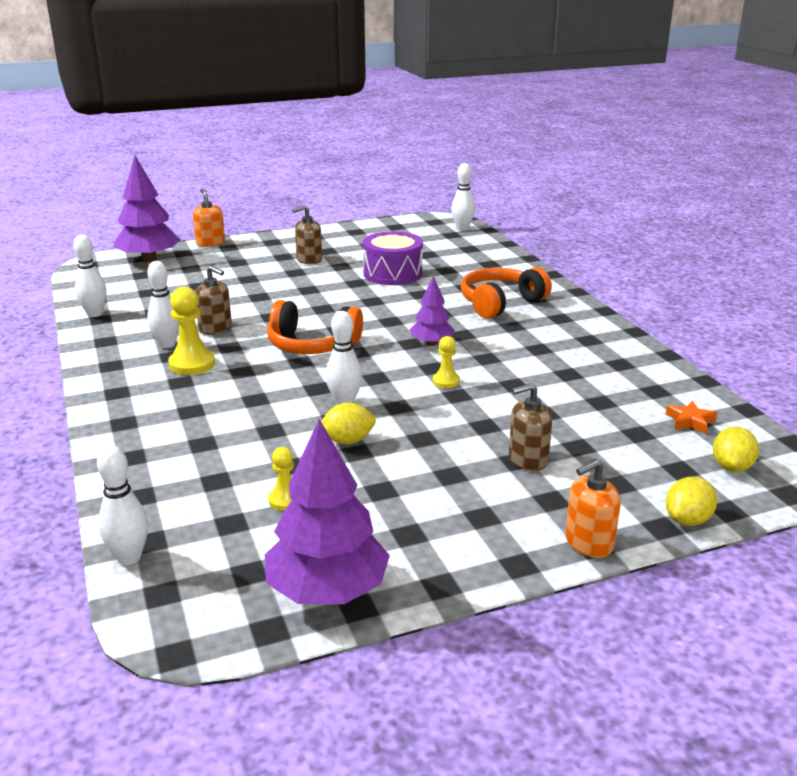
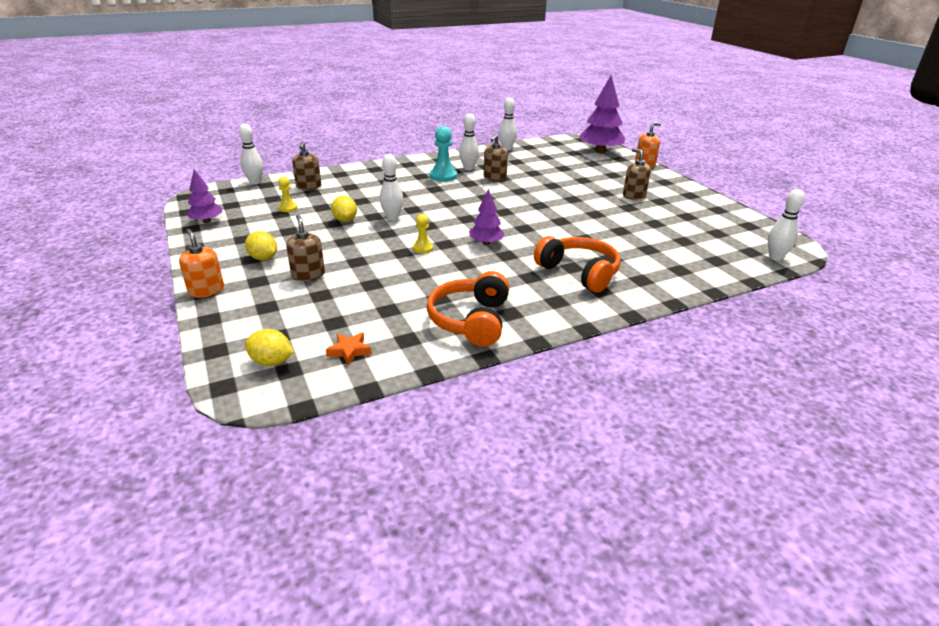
camera: 85 degrees right, 5 degrees up
(184, 487) = (308, 186): none -> brown soap dispenser
(192, 364) = (443, 176): yellow pawn -> turquoise pawn
(312, 345) = (475, 205): orange headphones -> orange headphones (470, 320)
(327, 591) = (206, 221): purple tree -> purple tree, size x0.56
(393, 273) = (623, 226): purple drum -> none
(687, 520) = (212, 330): yellow lemon -> yellow lemon (263, 258)

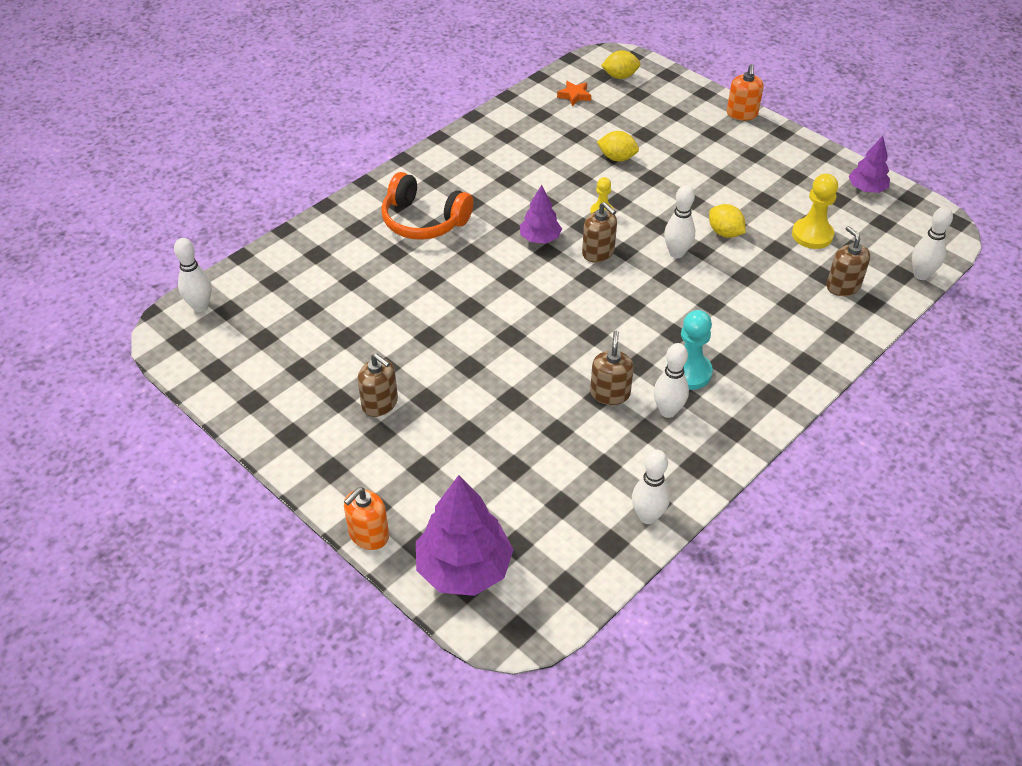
camera: 160 degrees right, 15 degrees up
(206, 290) = (742, 114): orange soap dispenser -> orange soap dispenser turned 60 degrees clockwise
(263, 258) = (741, 157): yellow lemon -> yellow lemon (617, 158)
(288, 208) = (812, 235): yellow pawn -> yellow pawn, size x1.72
(308, 275) = (678, 150): brown soap dispenser -> brown soap dispenser (598, 252)
(470, 320) = (501, 141): orange headphones -> none

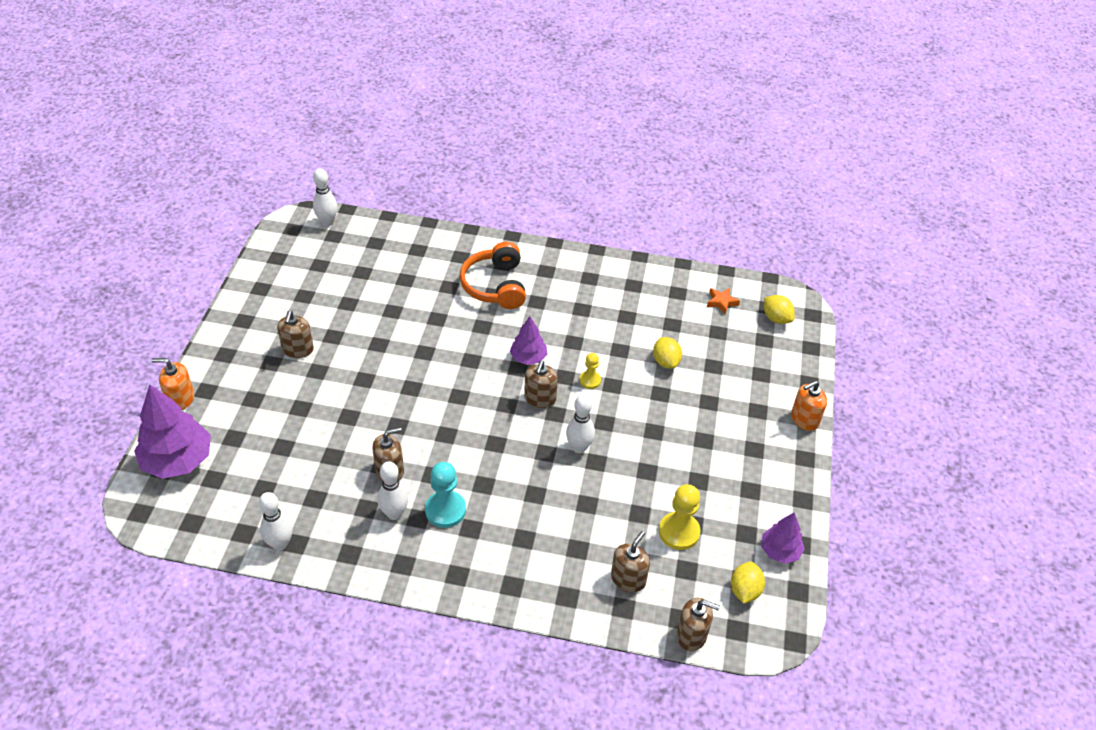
camera: 55 degrees right, 0 degrees up
(725, 233) = (630, 469): yellow lemon -> yellow lemon (744, 590)
(921, 275) = (691, 635): white bowling pin -> brown soap dispenser

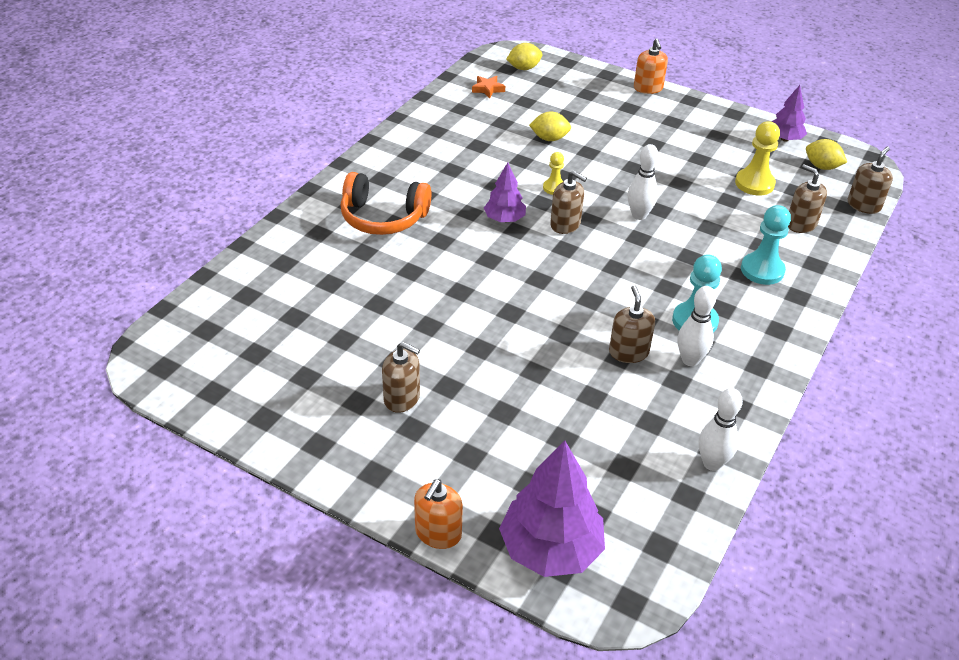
camera: 70 degrees left, 5 degrees down
(327, 222) = (175, 331): white bowling pin -> none
(538, 553) = (762, 270): none -> turquoise pawn

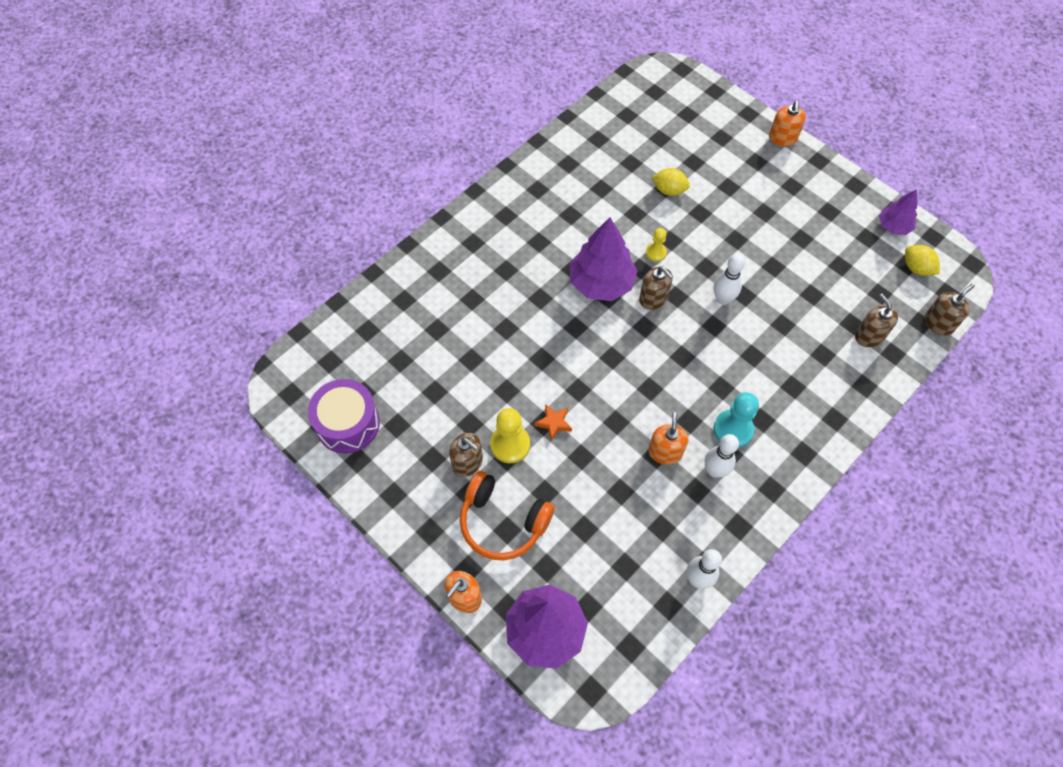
camera: 15 degrees right, 20 degrees up
(243, 384) = (348, 423): none -> purple drum
(383, 217) = (497, 263): orange headphones -> orange headphones (502, 522)
(488, 89) = (629, 117): orange star -> orange star (554, 423)
(504, 219) = (601, 283): purple tree -> purple tree, size x1.78
(524, 68) = (671, 93): yellow lemon -> none
(628, 352) = (665, 452): brown soap dispenser -> orange soap dispenser
(754, 183) = (843, 278): yellow pawn -> yellow pawn (510, 444)
(762, 270) = (813, 384): turquoise pawn -> none

